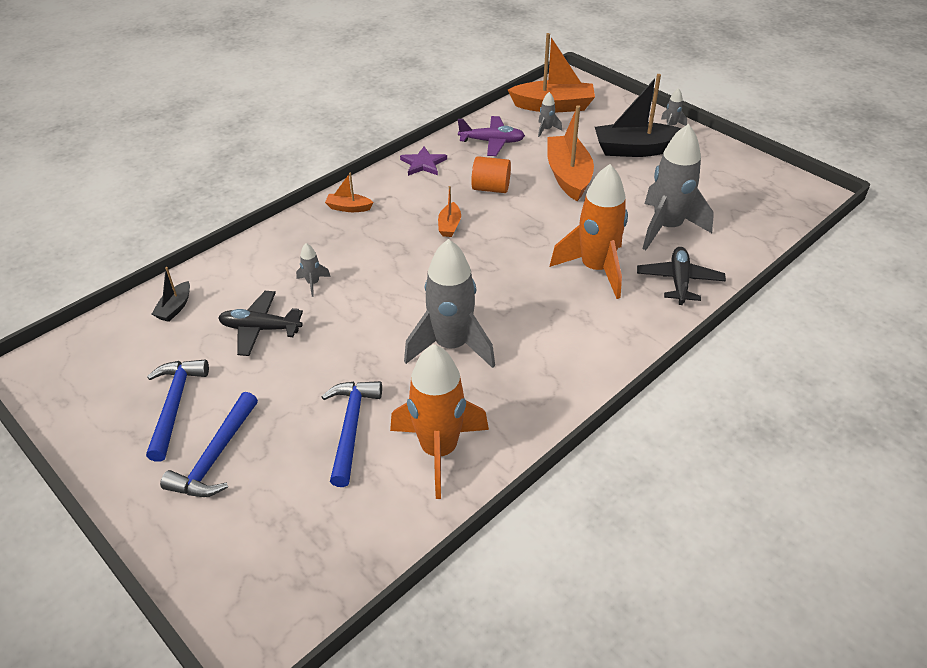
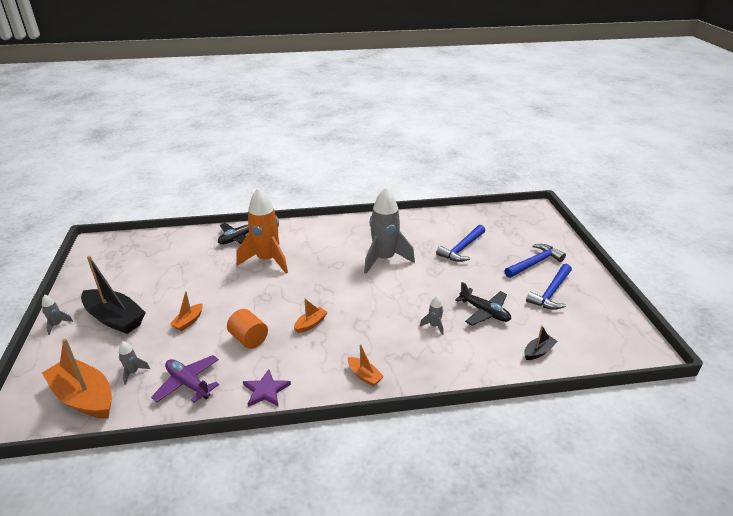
camera: 145 degrees left, 10 degrees down
(439, 450) = (429, 227): orange rocket -> none
(568, 176) = (188, 321): orange boat -> orange boat, size x0.48
(667, 228) = (196, 262): grey rocket -> none

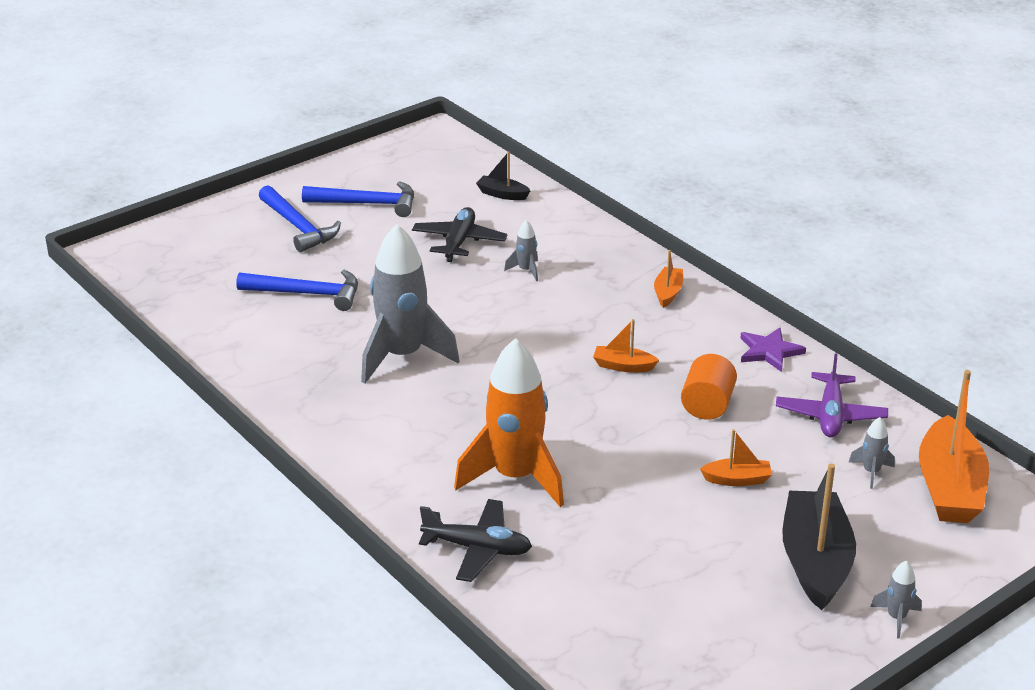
camera: 120 degrees left, 0 degrees up
(534, 263) = (298, 227): blue hammer -> blue hammer turned 150 degrees counterclockwise

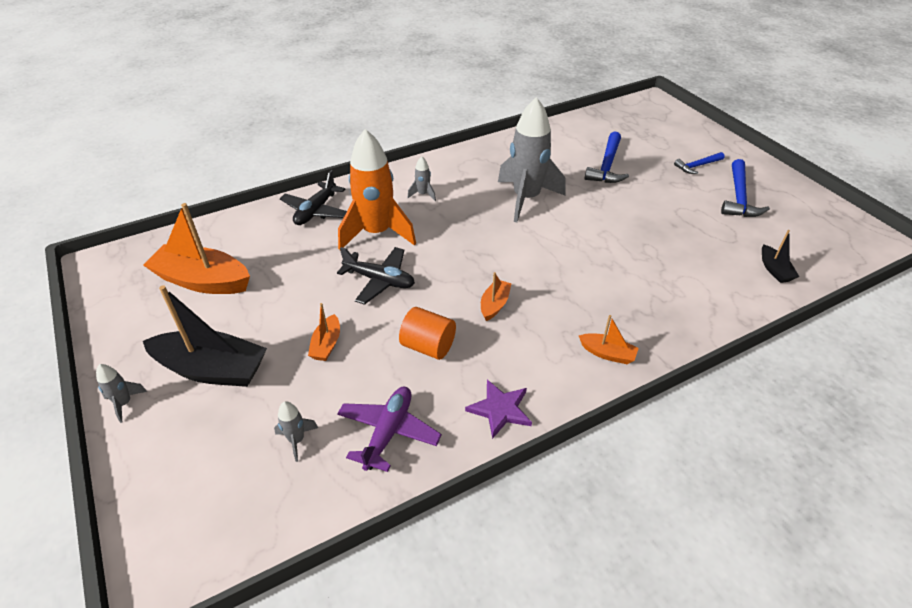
camera: 100 degrees right, 10 degrees up
(298, 227) = (697, 166): blue hammer -> blue hammer, size x0.62
(459, 242) = (686, 237): black plane -> black plane (380, 280)
(502, 194) = (774, 270): black boat -> black boat turned 135 degrees clockwise
(526, 270) = (643, 268): grey rocket -> grey rocket (423, 194)
(830, 415) = (388, 432): purple plane -> purple plane turned 90 degrees clockwise
(949, 488) = (247, 499): orange boat -> orange boat (202, 281)

